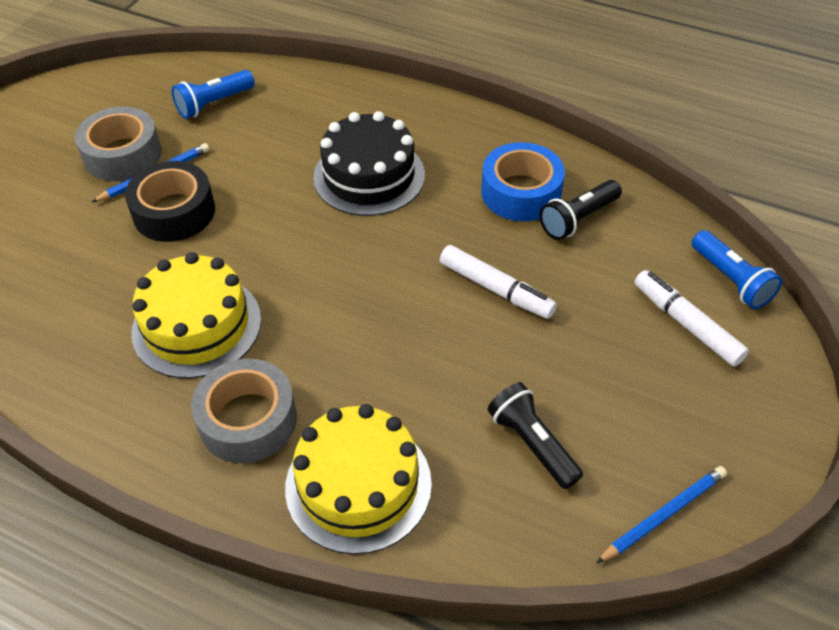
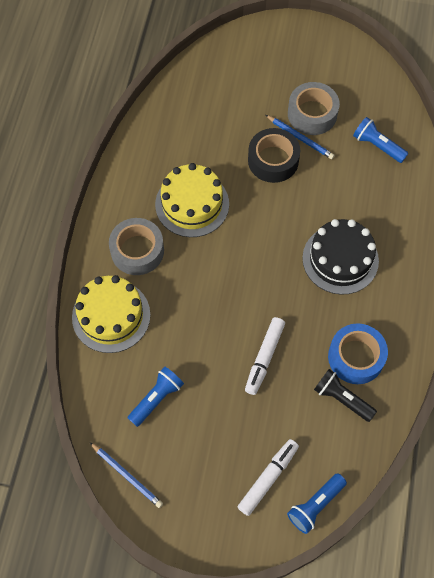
camera: 75 degrees right, 15 degrees up
(532, 443) = (156, 399): black flashlight -> blue flashlight

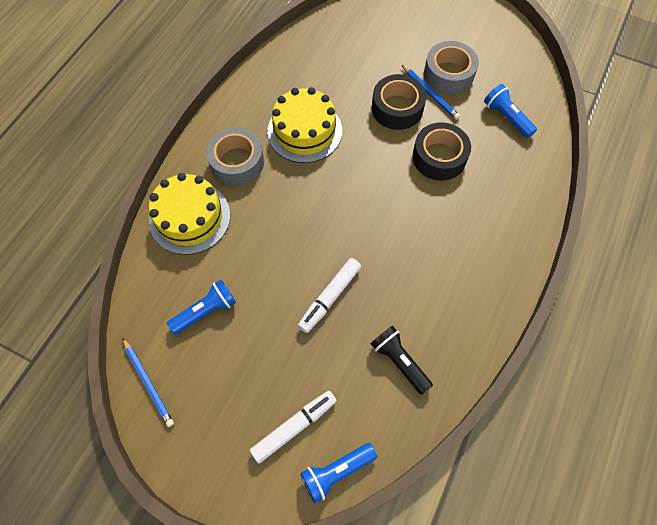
camera: 15 degrees right, 0 degrees up
(325, 200) = (439, 157): none -> black tape
(340, 259) = (438, 217): black cake -> none
(356, 357) = (426, 321): blue tape -> none

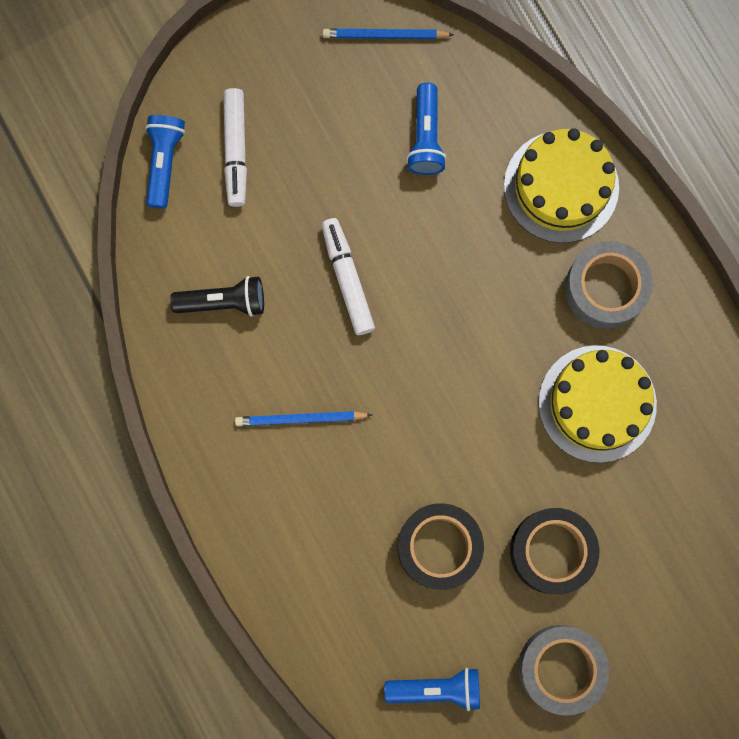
camera: 125 degrees right, 15 degrees up
(430, 94) = (545, 615): blue pencil -> blue pencil (300, 419)

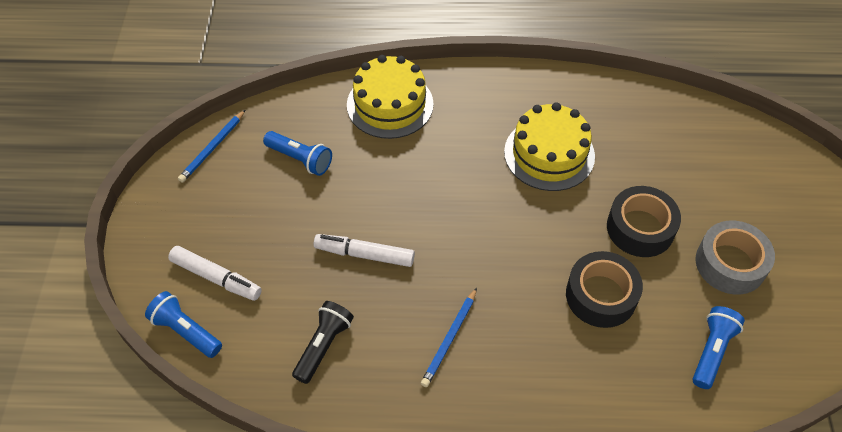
camera: 60 degrees left, 25 degrees down
(605, 288) = (473, 113): grey tape -> none

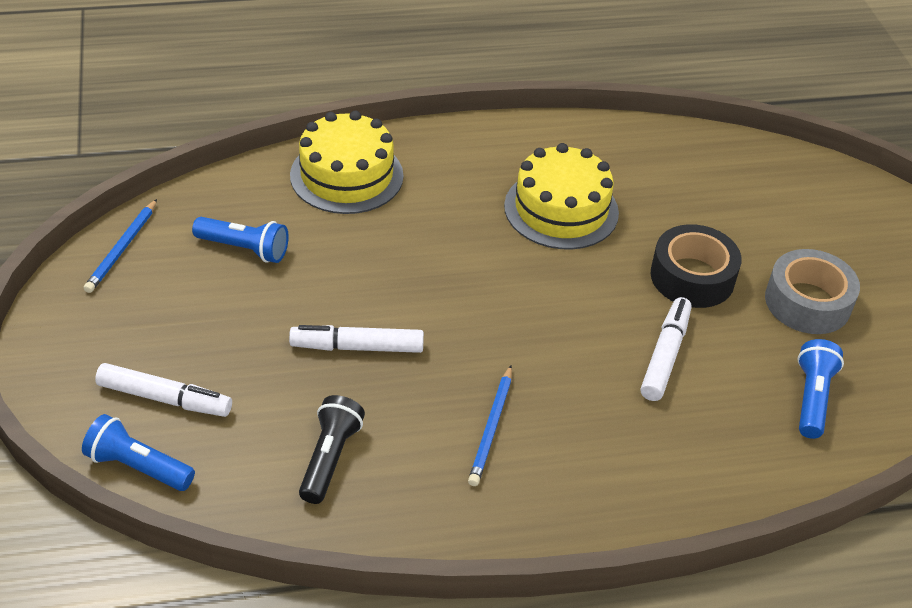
camera: 15 degrees left, 10 degrees down
(601, 295) = (665, 355): black tape -> white marker

